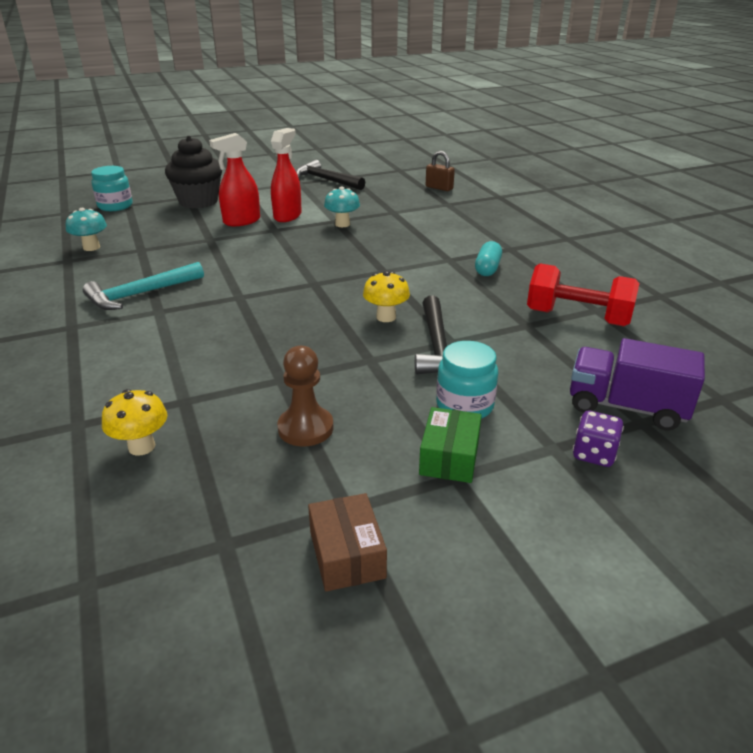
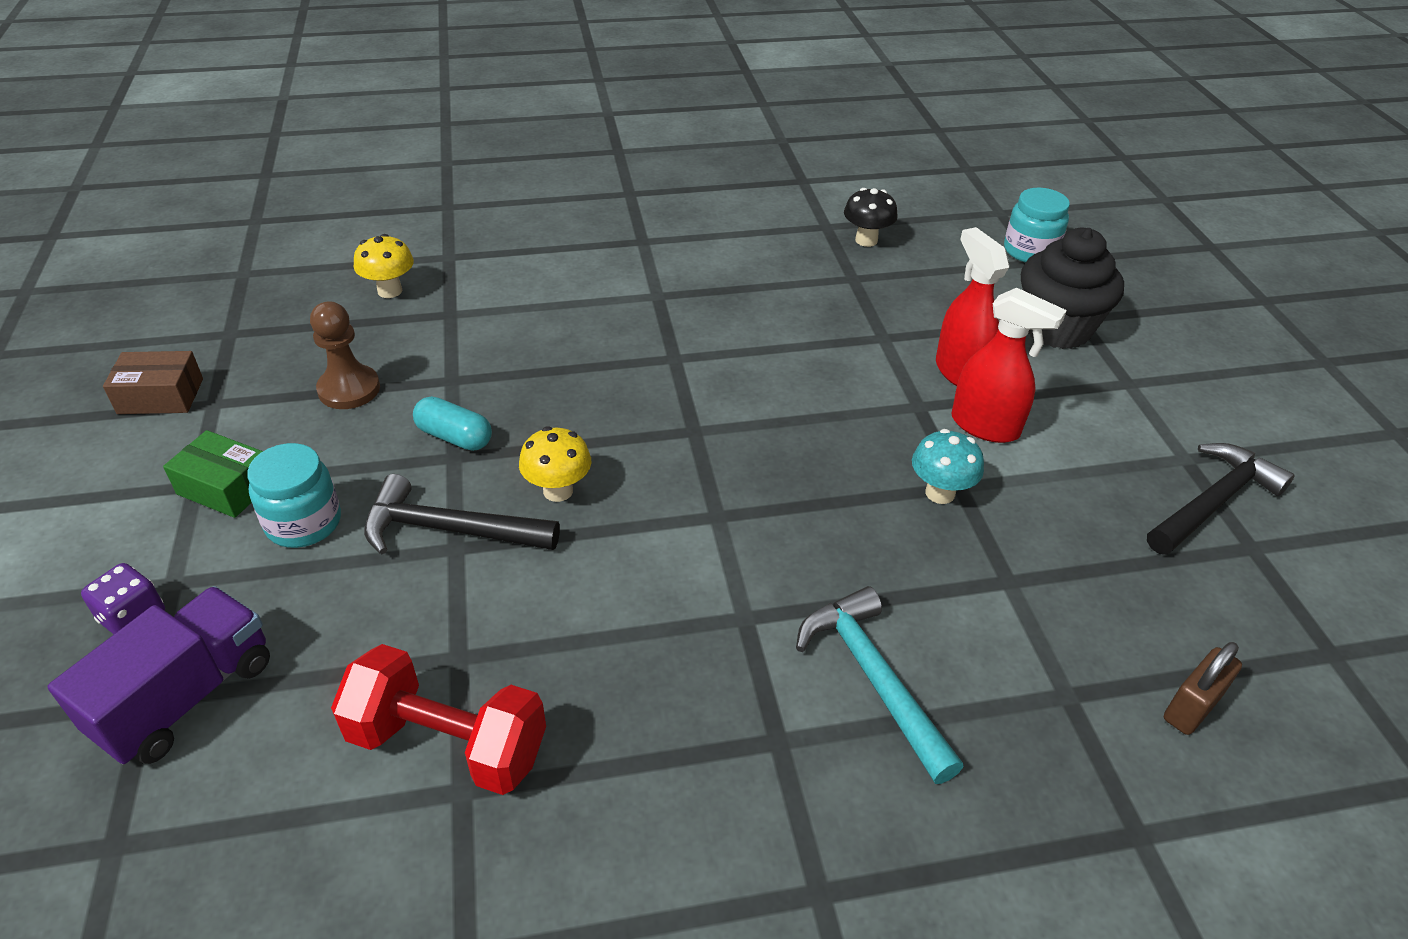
camera: 100 degrees right, 10 degrees up
(91, 247) = (866, 240): turquoise mushroom -> black mushroom
(140, 294) = (708, 281): turquoise hammer -> turquoise hammer (873, 678)
(487, 268) = (689, 667): turquoise capsule -> turquoise capsule (455, 437)
(577, 317) = (448, 744): red dumbbell -> red dumbbell turned 75 degrees clockwise

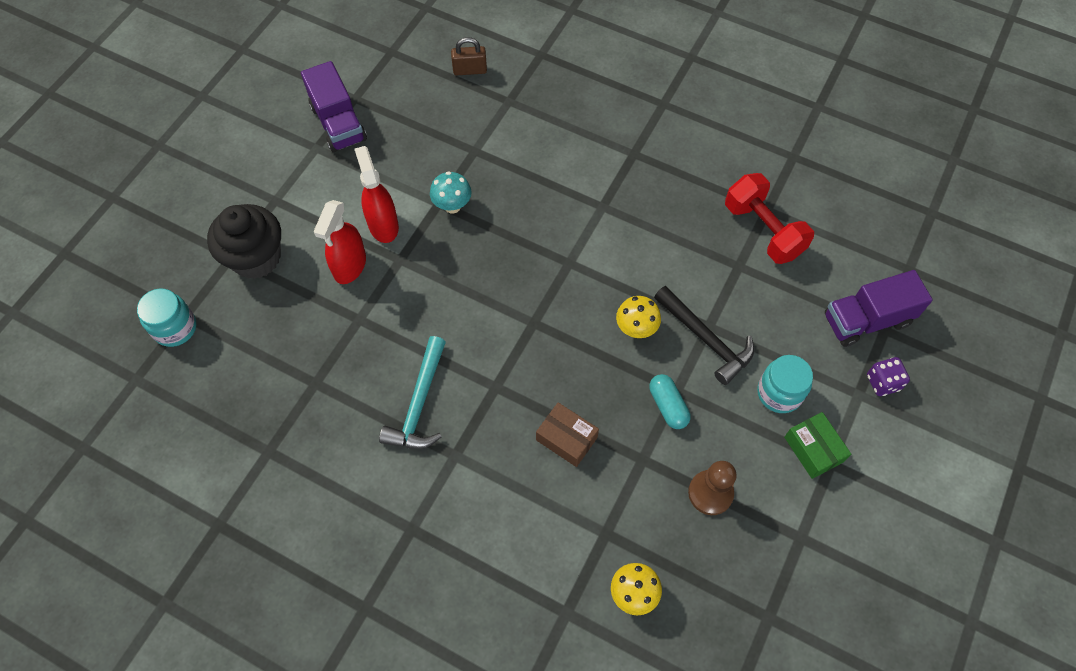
camera: 140 degrees left, 20 degrees up
(160, 396) = (833, 569): brown box -> brown box (566, 439)
(866, 240) = (261, 415): black mushroom -> none
(873, 678) = (575, 151): turquoise hammer -> turquoise hammer (419, 404)
(1213, 502) = (338, 123): black hammer -> purple truck

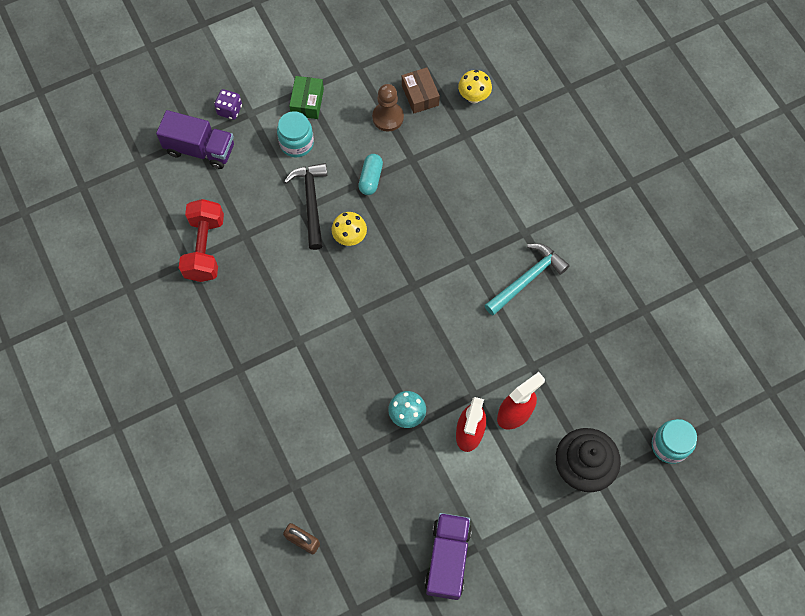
camera: 145 degrees left, 5 degrees up
(566, 439) = (448, 199): brown box -> brown box (420, 95)

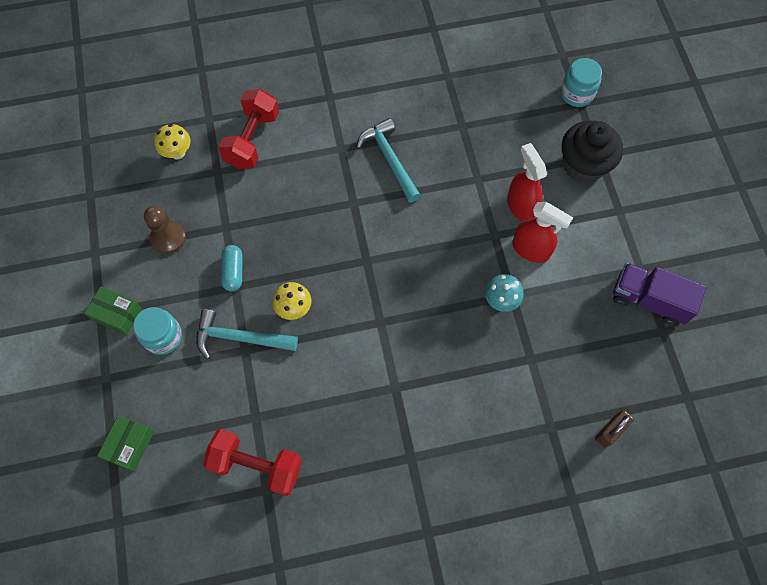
camera: 75 degrees left, 0 degrees up
(200, 149) = (129, 445): purple truck -> green box
(230, 110) = (92, 401): purple dice -> none
(311, 202) = (240, 338): black hammer -> turquoise hammer
(371, 178) = (233, 272): turquoise capsule -> turquoise capsule turned 60 degrees clockwise
(420, 95) = (155, 201): brown box -> none
(508, 154) = (252, 139): none -> red dumbbell

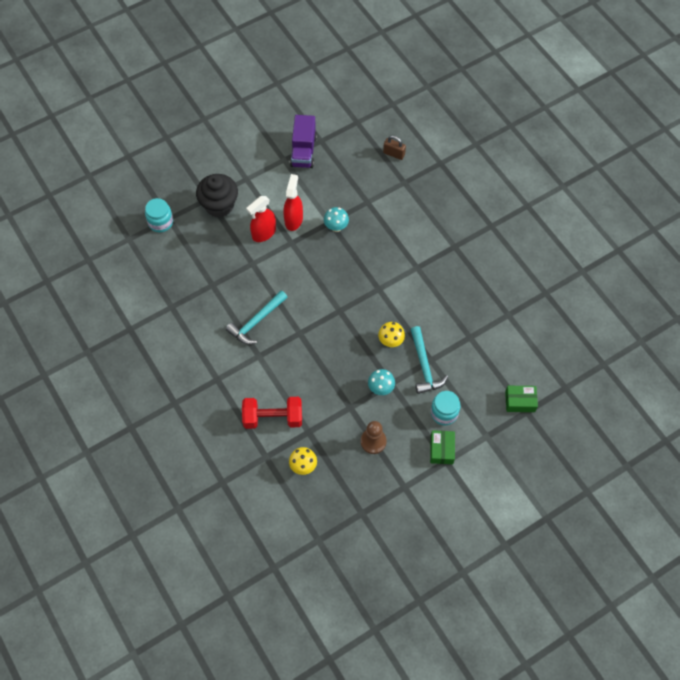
camera: 110 degrees left, 5 degrees down
(233, 272) = (381, 388): turquoise capsule -> turquoise mushroom
(257, 465) = (497, 325): red dumbbell -> none

